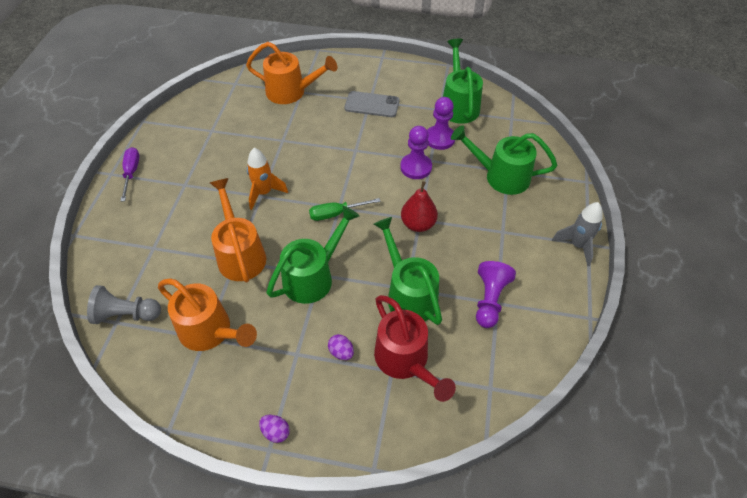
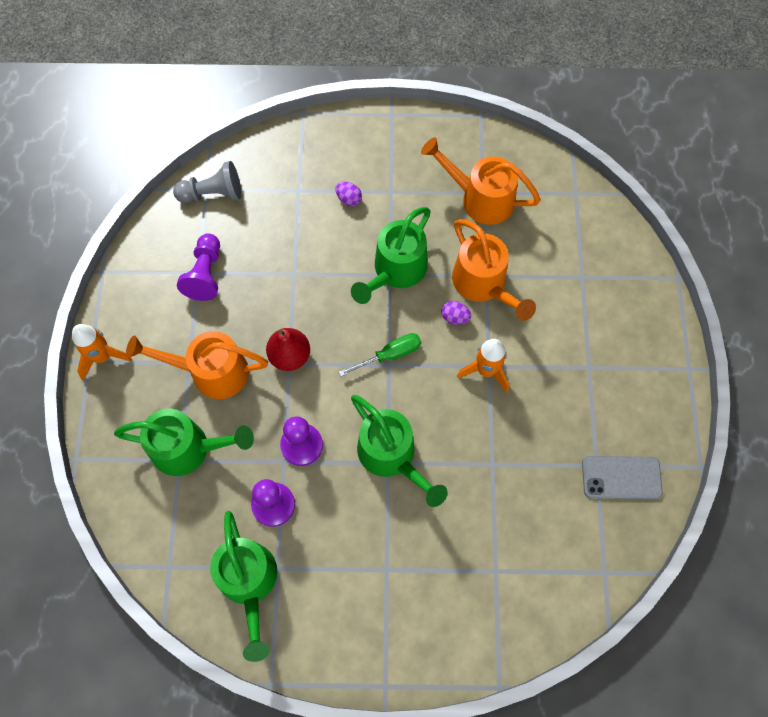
camera: 170 degrees right, 15 degrees up
(126, 314) = (570, 202): grey pawn -> grey pawn (213, 194)
(131, 173) = (664, 374): purple screwdriver -> none
(276, 432) = (390, 127): purple egg -> purple egg (455, 317)
(292, 92) = (510, 567): orange watering can -> orange watering can (210, 372)
(372, 104) = (381, 560): grey phone -> grey phone (621, 477)
(406, 362) = (286, 200): red watering can -> none
(408, 293) = (292, 268): green watering can -> green watering can (392, 457)
(577, 245) = (102, 357): grey rocket -> orange rocket

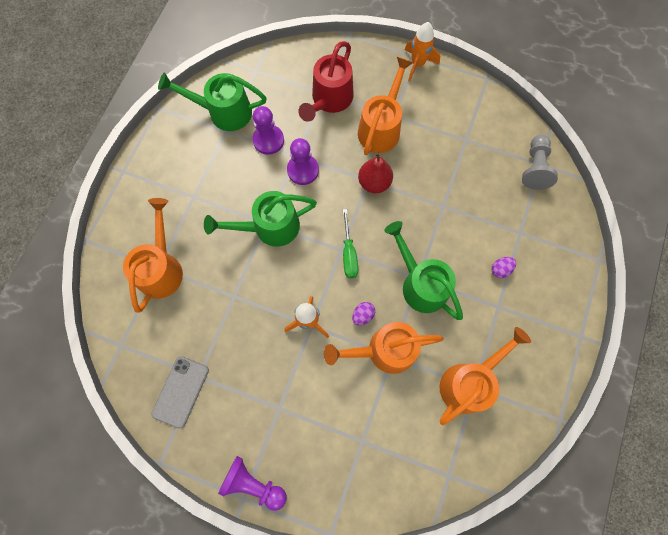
camera: 110 degrees right, 5 degrees up
(189, 448) = (329, 100): green watering can -> red watering can
(205, 274) = (463, 144): purple pawn -> purple pawn (253, 483)
(493, 566) = (162, 267): none -> orange watering can

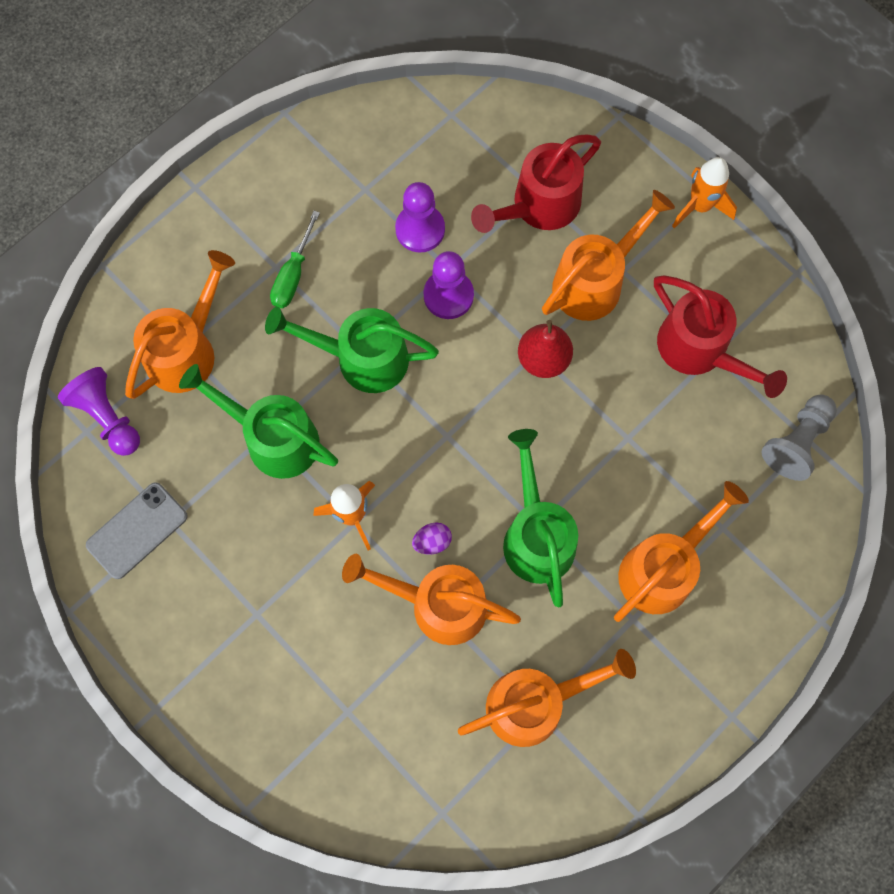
camera: 25 degrees right, 0 degrees up
(223, 112) = (375, 159): green watering can -> green watering can (272, 437)
(253, 483) = (176, 696): purple pawn -> purple pawn (107, 417)
(349, 253) = (455, 446): green screwdriver -> green screwdriver (293, 275)
(458, 141) = (700, 351): none -> red watering can
(500, 269) = (664, 568): purple egg -> orange watering can

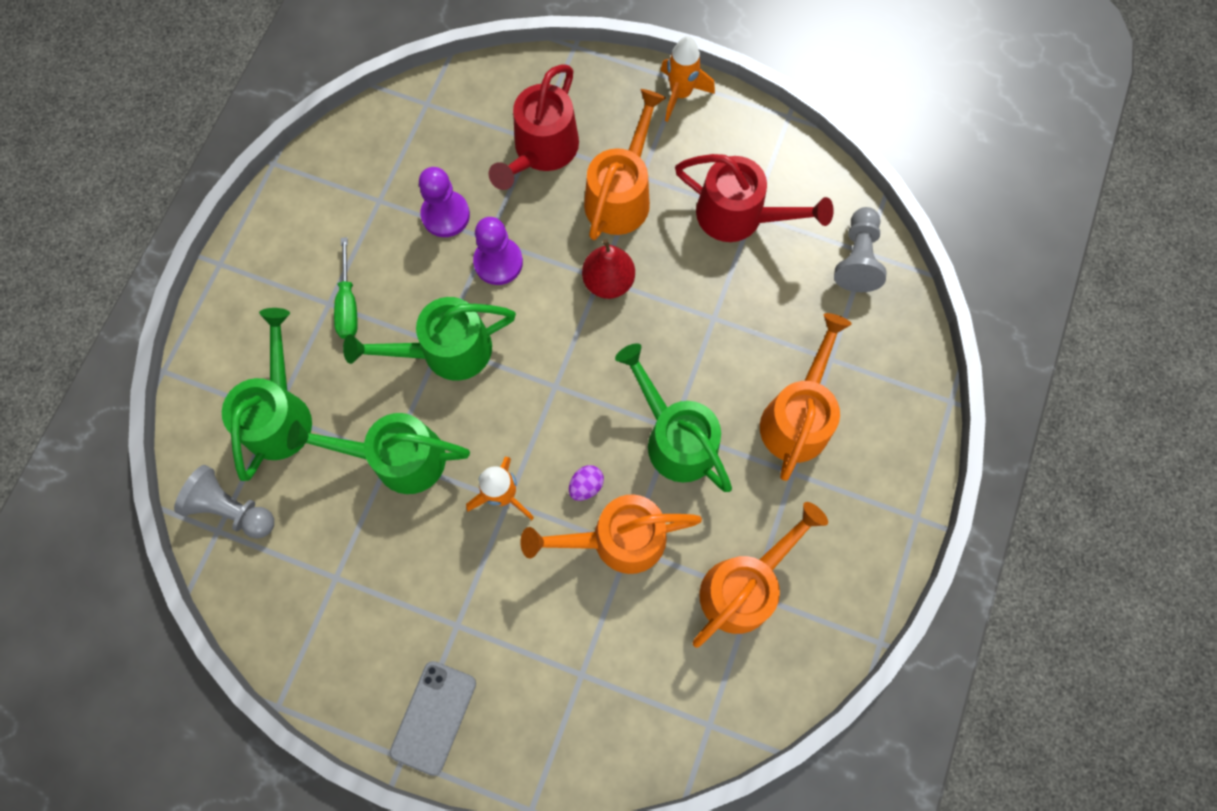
camera: 25 degrees left, 0 degrees up
(107, 417) = (232, 509): purple pawn -> grey pawn
(137, 530) = (308, 600): grey phone -> grey phone (433, 717)
(187, 349) = (280, 413): orange watering can -> green watering can

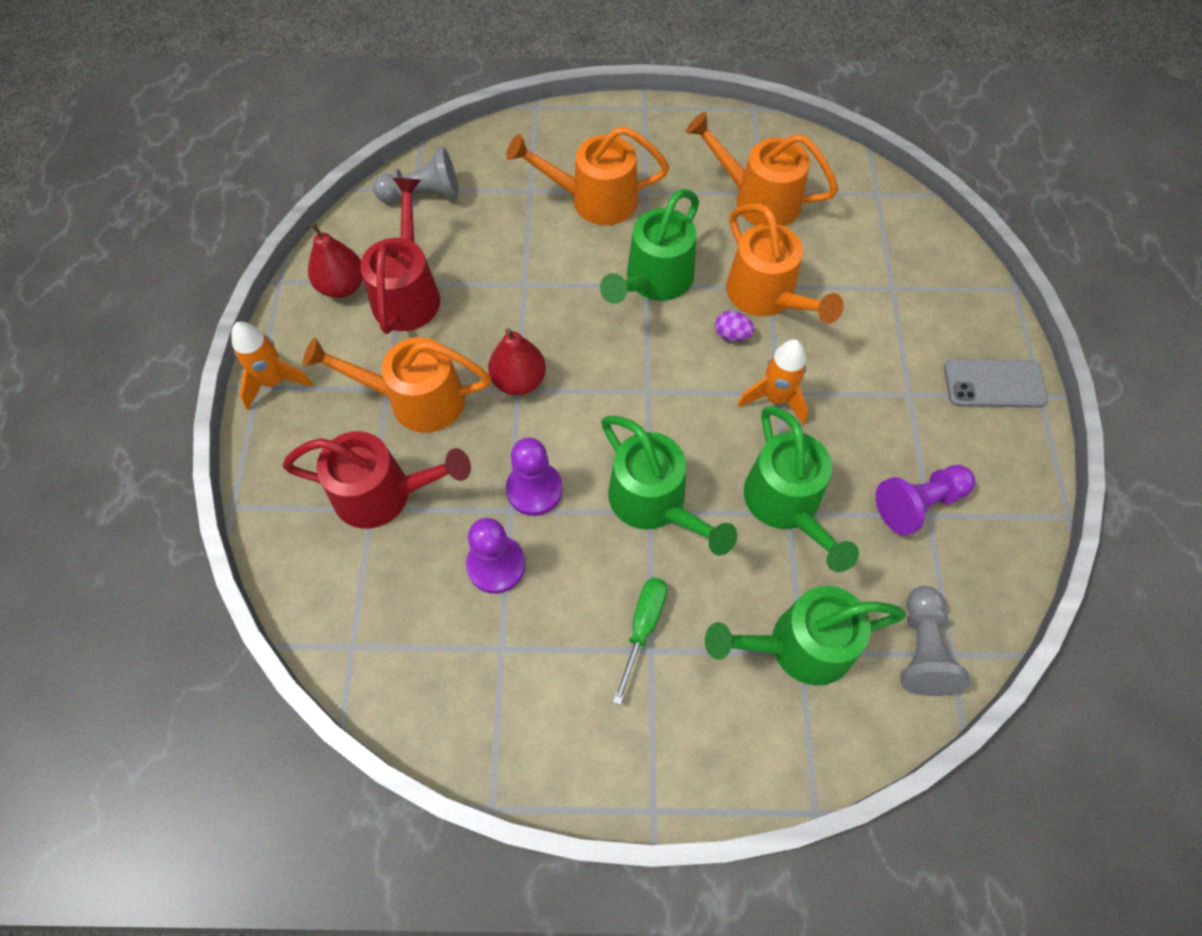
camera: 110 degrees left, 10 degrees down
(348, 304) = (643, 627): green screwdriver -> green screwdriver turned 45 degrees counterclockwise
(349, 574) = (918, 503): none -> purple pawn
(765, 164) = (342, 286): none -> red pear

